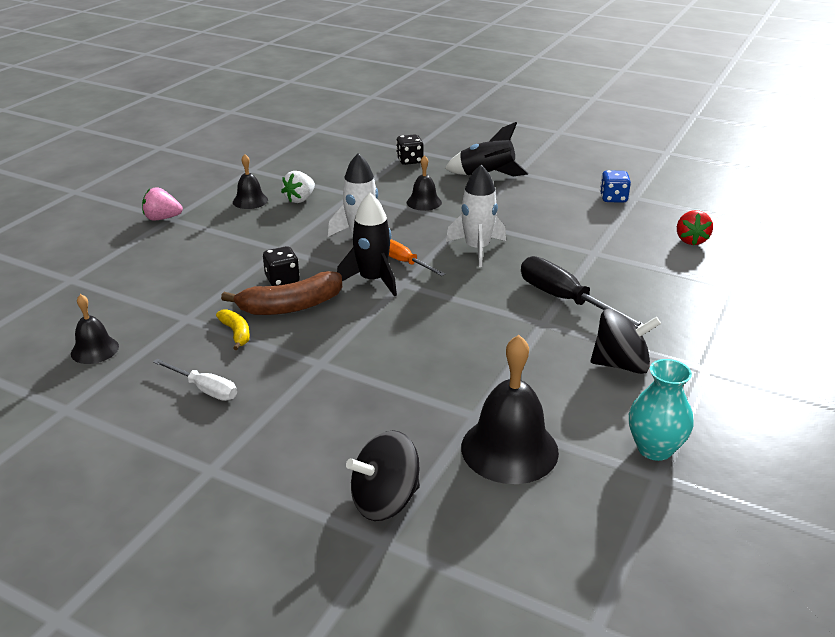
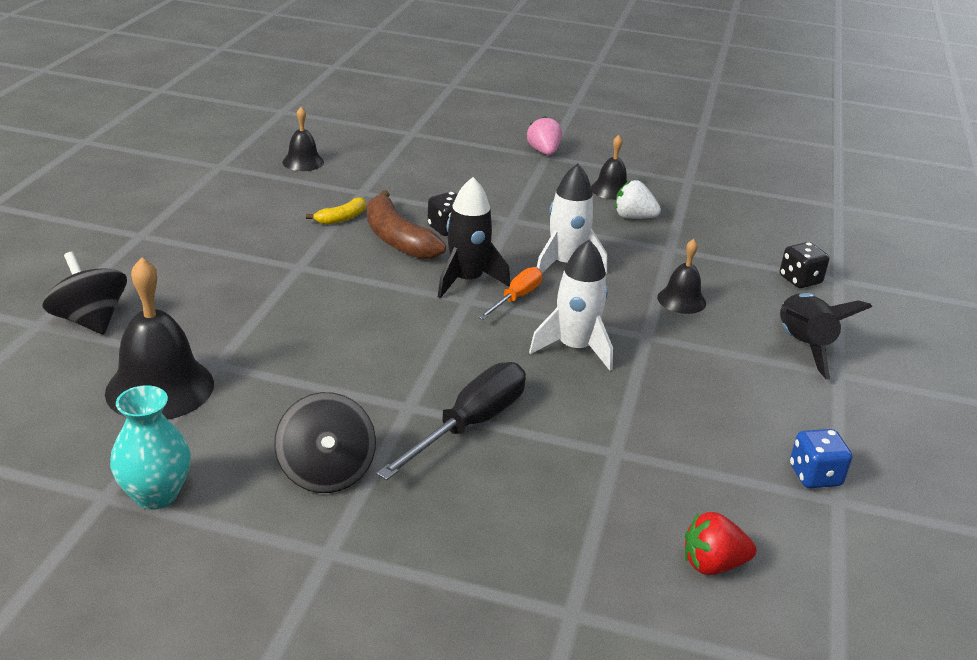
camera: 75 degrees right, 0 degrees up
(204, 389) = (250, 216): white screwdriver -> none

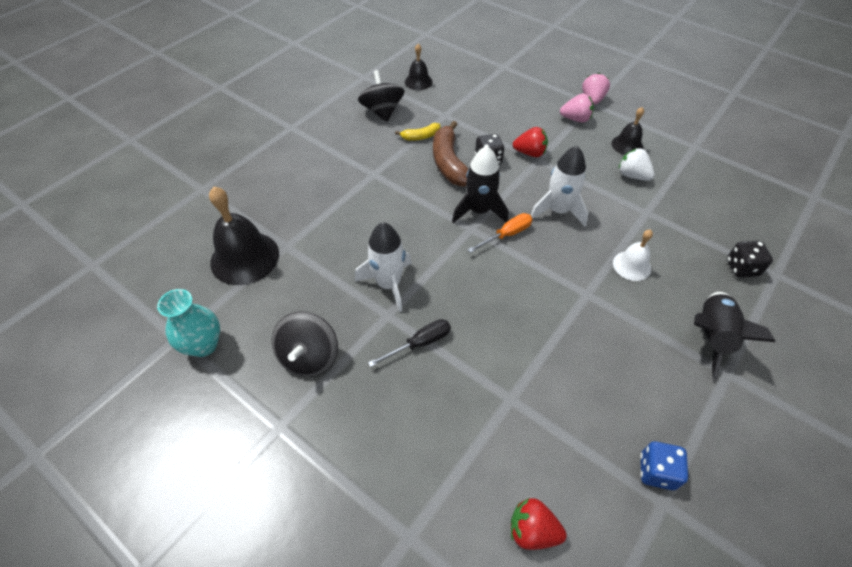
camera: 25 degrees right, 20 degrees up
(90, 320) = (231, 192): black spinning top -> black spinning top (382, 111)
(470, 425) = (420, 343): black screwdriver -> black screwdriver, size x0.60
(497, 214) = (530, 153): none -> red strawberry
(534, 173) = (575, 119): none -> pink strawberry
(575, 348) = (527, 292): white rocket -> white rocket (388, 284)
(681, 300) = (632, 265): black bell -> white bell

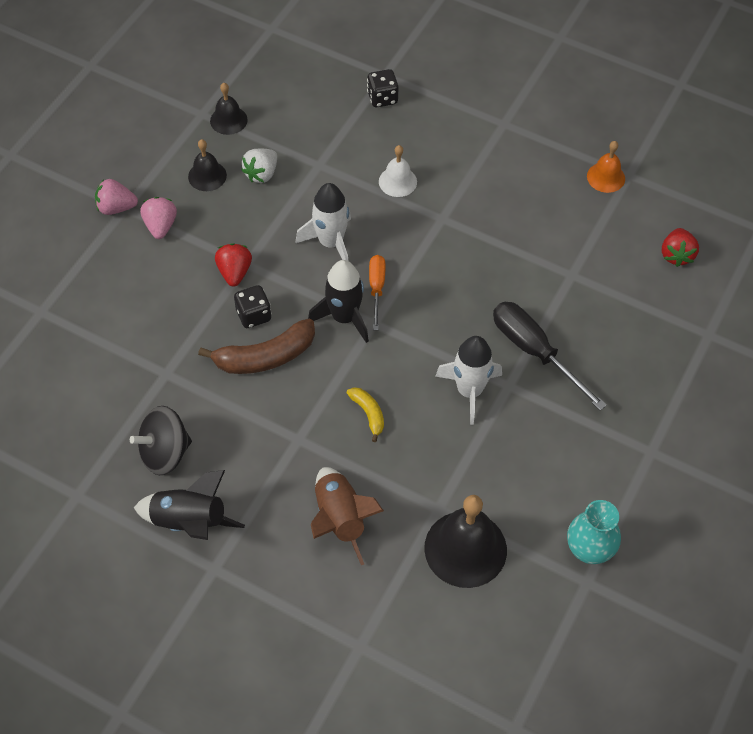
camera: 100 degrees left, 5 degrees up
(300, 189) = (340, 519): none -> brown rocket
(309, 357) = (575, 445): black spinning top -> none
(418, 81) = (87, 417): black bell -> black bell (228, 120)
(420, 136) = (216, 396): yellow banana -> yellow banana (368, 414)
(420, 343) = (534, 351): black screwdriver -> black screwdriver, size x1.68
(506, 235) = (376, 288): orange screwdriver -> orange screwdriver turned 45 degrees clockwise
(656, 471) = (606, 177): blue dice -> orange bell
(711, 337) = (469, 130): black rocket -> black rocket (189, 522)

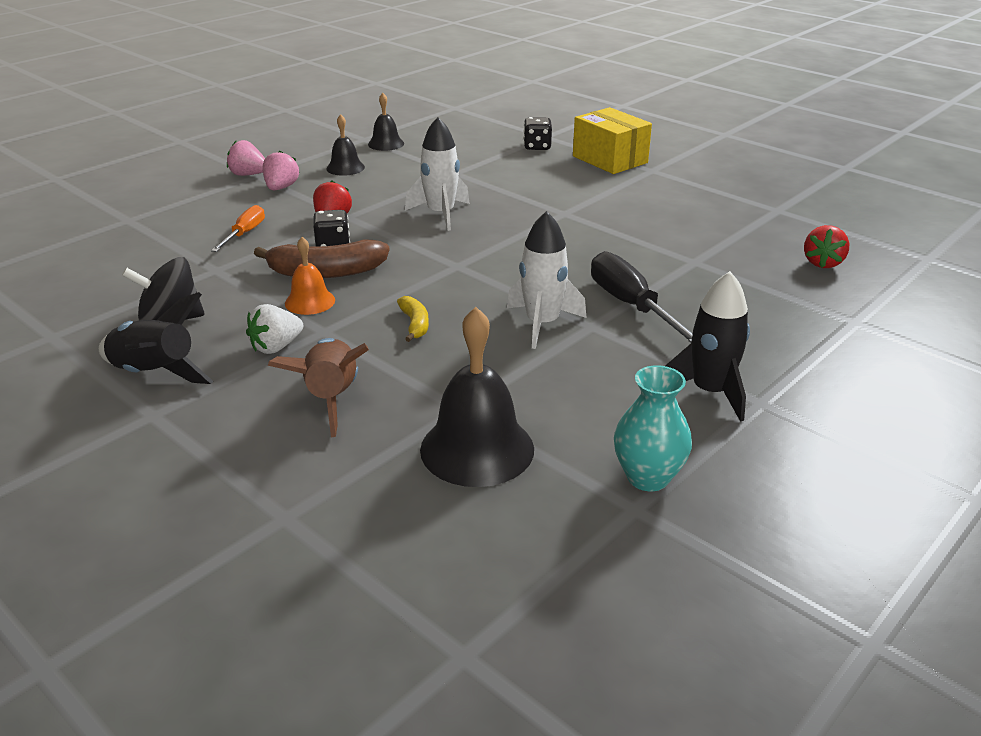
camera: 15 degrees right, 25 degrees down
(261, 174) = (397, 172): white strawberry -> white strawberry (276, 347)
(344, 317) = (427, 258): black rocket -> black rocket (710, 392)
(376, 288) = (472, 245): orange screwdriver -> orange screwdriver (245, 233)
(397, 181) = (528, 189): white bell -> none
(459, 110) = (610, 159): none -> yellow box
(606, 177) = (751, 208): orange bell -> orange bell (310, 301)

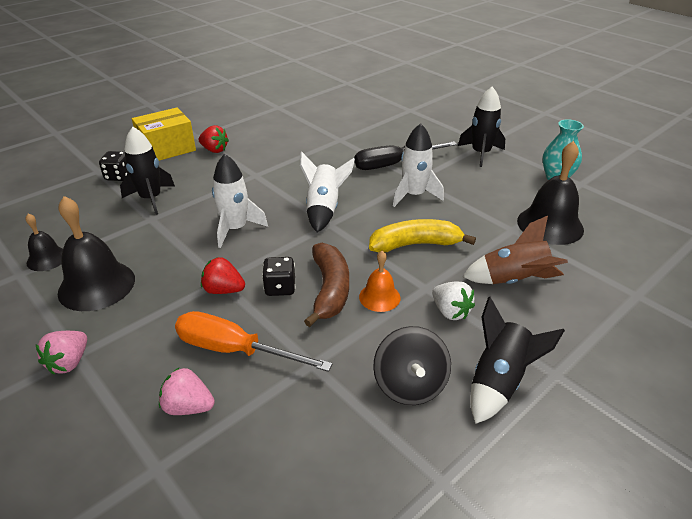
camera: 85 degrees left, 5 degrees up
(245, 233) = (235, 350): orange screwdriver -> orange screwdriver, size x1.68
(281, 188) = (126, 331): pink strawberry -> pink strawberry (188, 407)
(345, 168) = (96, 285): black bell -> black bell, size x1.82
(415, 324) = (415, 244): yellow banana -> yellow banana, size x1.88
(490, 260) = (324, 209): none -> white rocket
(494, 167) = (151, 199): none -> black rocket
(822, 263) = (348, 106): red strawberry -> red strawberry (214, 150)

